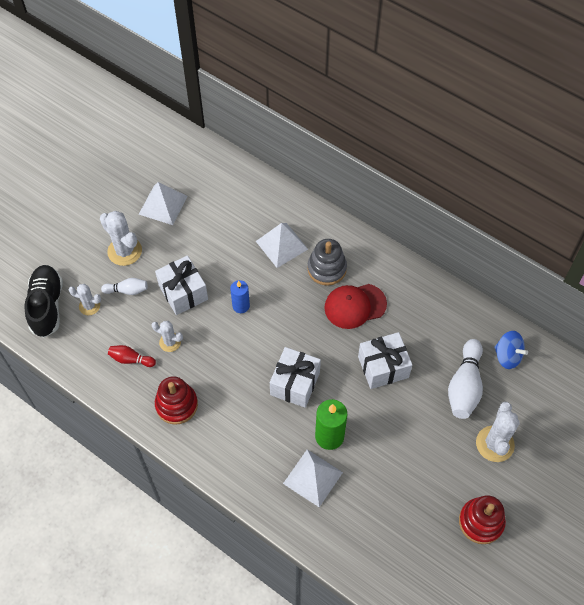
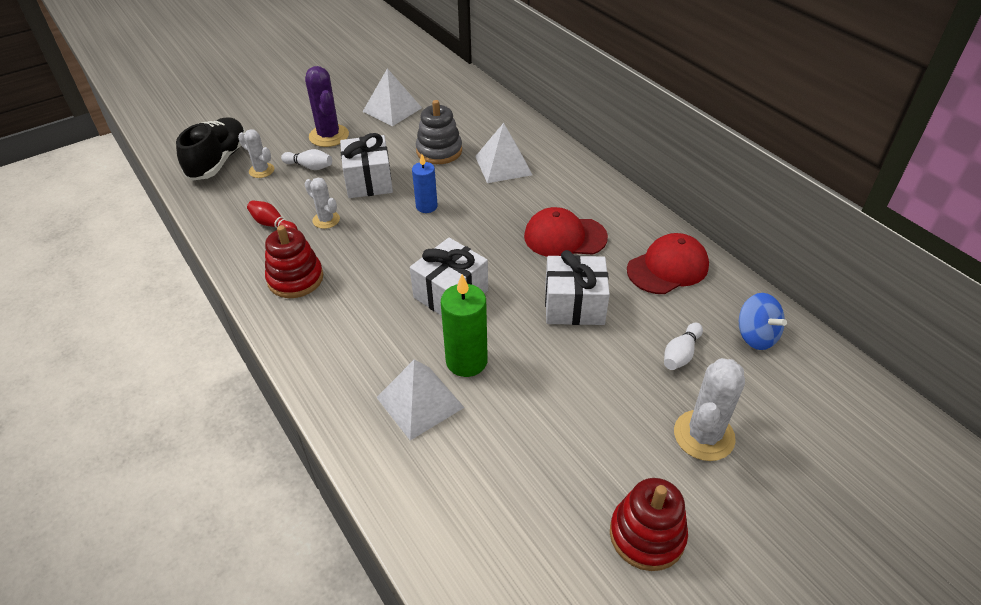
camera: 20 degrees right, 15 degrees down
(124, 251) = (329, 136): white cactus -> purple cactus
(327, 268) = (546, 196): grey stacking toy -> grey stacking toy (439, 151)
(435, 314) = (668, 268): none -> red cap
(464, 386) = (681, 354): white bowling pin -> white bowling pin, size x0.55

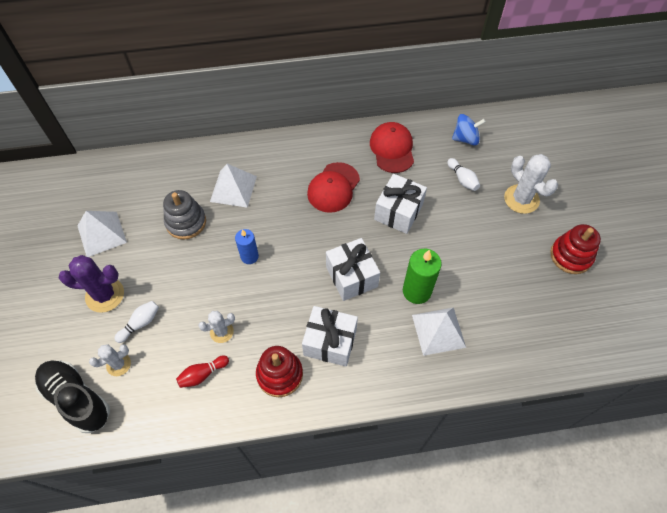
camera: 65 degrees left, 15 degrees up
(369, 181) = (191, 285): white gift -> white gift (330, 342)

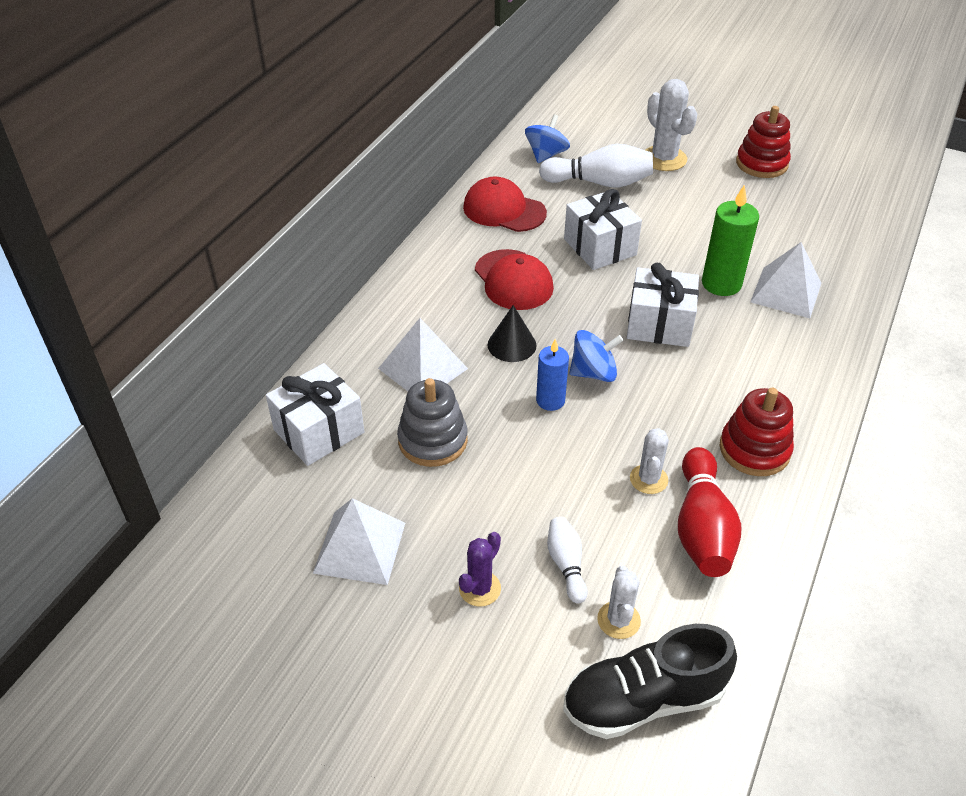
camera: 55 degrees left, 15 degrees down
(105, 295) = (480, 588): purple cactus -> purple cactus, size x0.60
(202, 374) = (702, 528): red bowling pin -> red bowling pin, size x1.83
(280, 216) = (511, 345): none -> black cone
(285, 265) = (593, 373): none -> blue spinning top
(330, 342) = (739, 384): white gift -> white gift (319, 431)
(462, 179) = (599, 183): white bowling pin -> white bowling pin, size x1.83
(521, 199) = (664, 159): white cactus -> white cactus turned 60 degrees clockwise

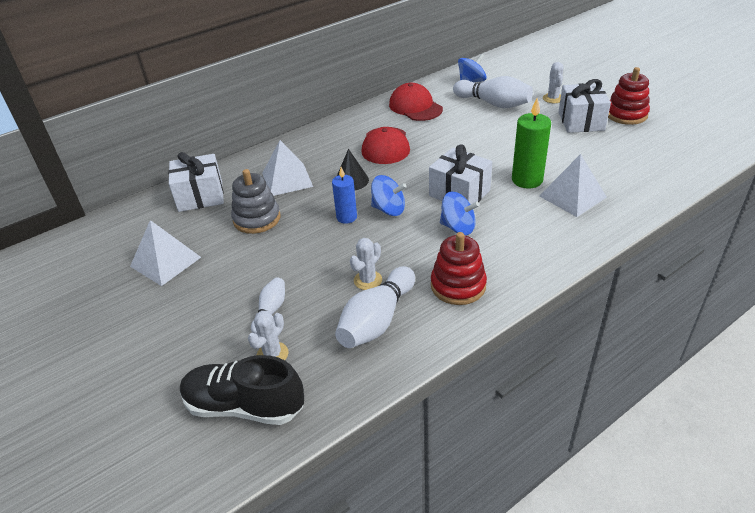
camera: 30 degrees right, 5 degrees down
(480, 588) = (208, 306): purple cactus -> none
(600, 247) = (459, 140): white gift -> white gift (581, 121)
(664, 159) = (553, 98): white cactus -> white cactus, size x0.60
(694, 372) = (458, 227): none -> blue spinning top
(702, 528) = (377, 320): red bowling pin -> white bowling pin

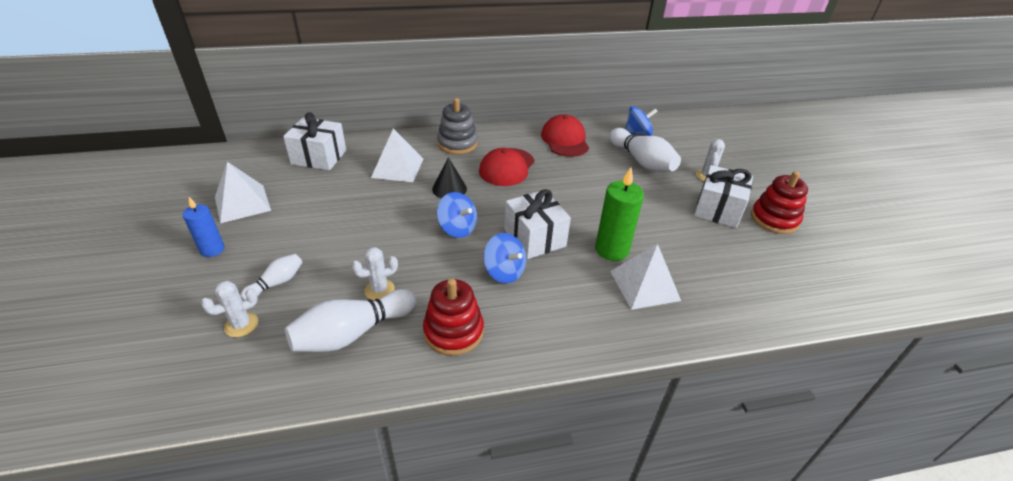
camera: 20 degrees right, 0 degrees up
(244, 406) = (176, 363): black shoe -> none
(257, 219) = (342, 194): grey stacking toy -> grey stacking toy (457, 144)
(346, 217) = (415, 221): blue candle -> blue candle (212, 249)

